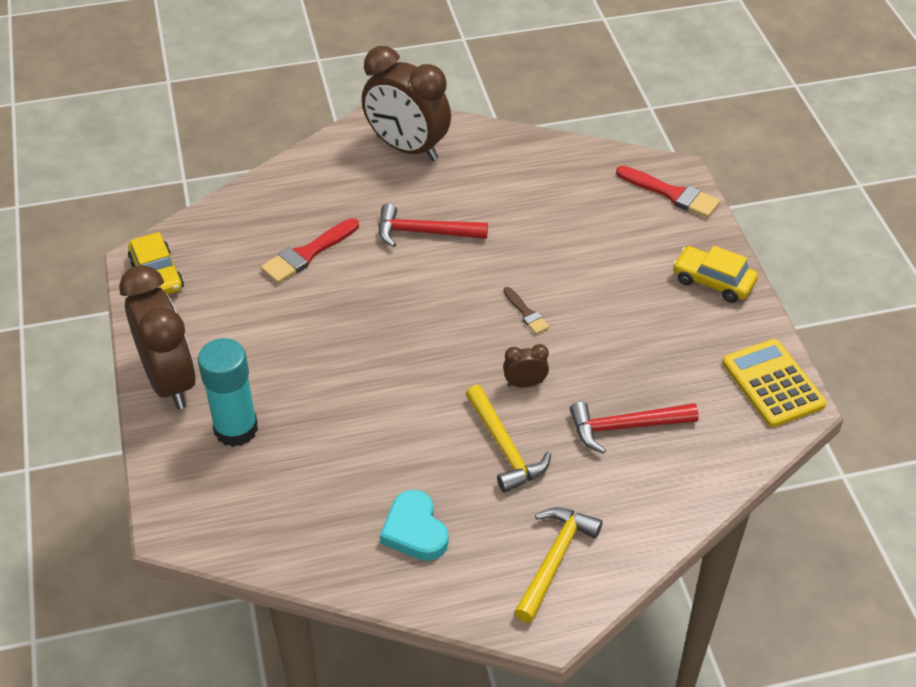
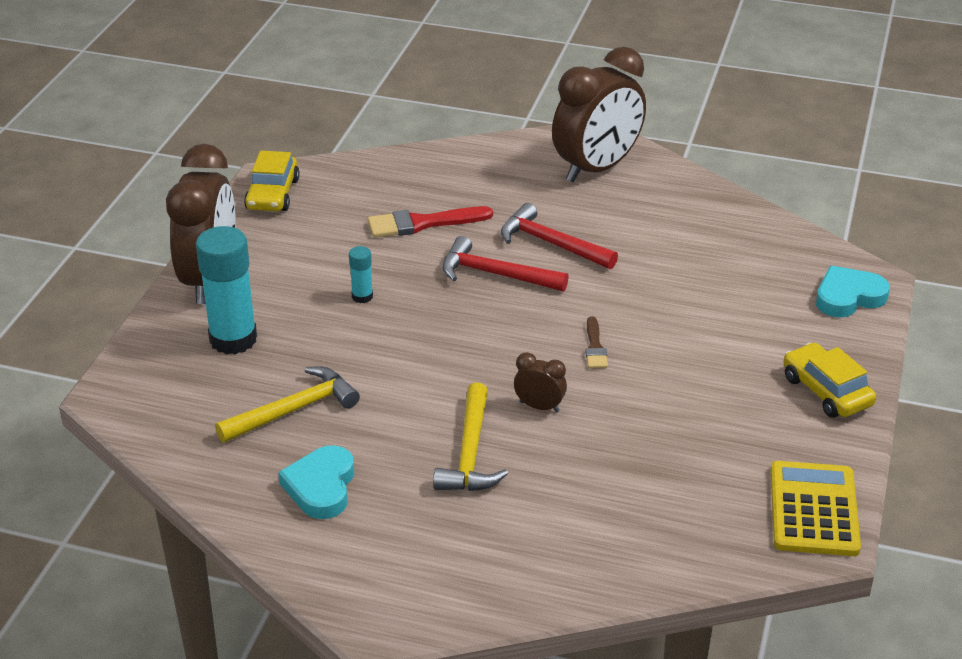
camera: 30 degrees right, 10 degrees down
(312, 343) = (362, 296): none -> turquoise glue stick
(407, 148) = (596, 168): brown clock -> brown clock turned 105 degrees counterclockwise
(554, 560) = (433, 570): yellow hammer -> yellow hammer (293, 410)
(626, 427) = (612, 485): red hammer -> red hammer (496, 274)
(672, 194) = (848, 297): red brush -> turquoise heart

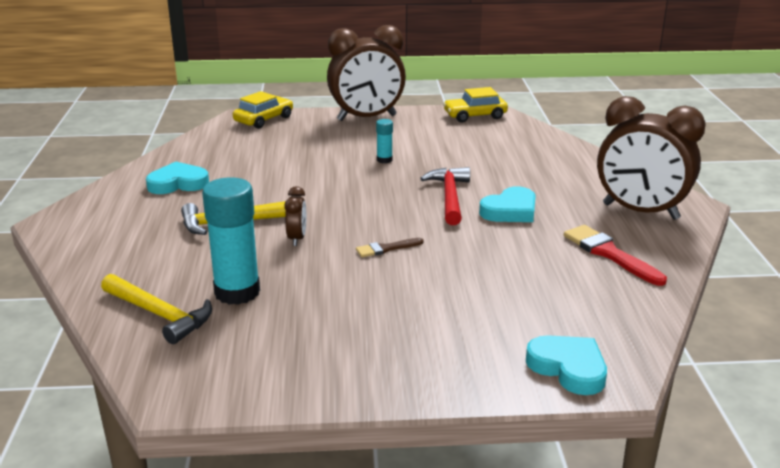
camera: 70 degrees right, 10 degrees down
(233, 339) = (311, 134): turquoise glue stick -> turquoise glue stick (237, 292)
(293, 410) = (250, 162): yellow hammer -> yellow hammer (159, 314)
(422, 223) = (489, 163): red brush -> red brush (609, 254)
(552, 244) = (510, 211): red hammer -> turquoise heart
(814, 509) = (215, 385): yellow calculator -> none
(826, 391) = (398, 372): yellow car -> yellow car (264, 119)

